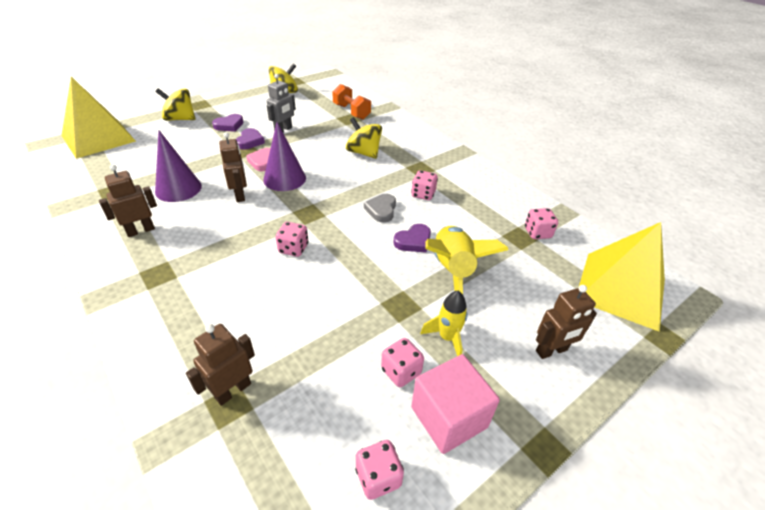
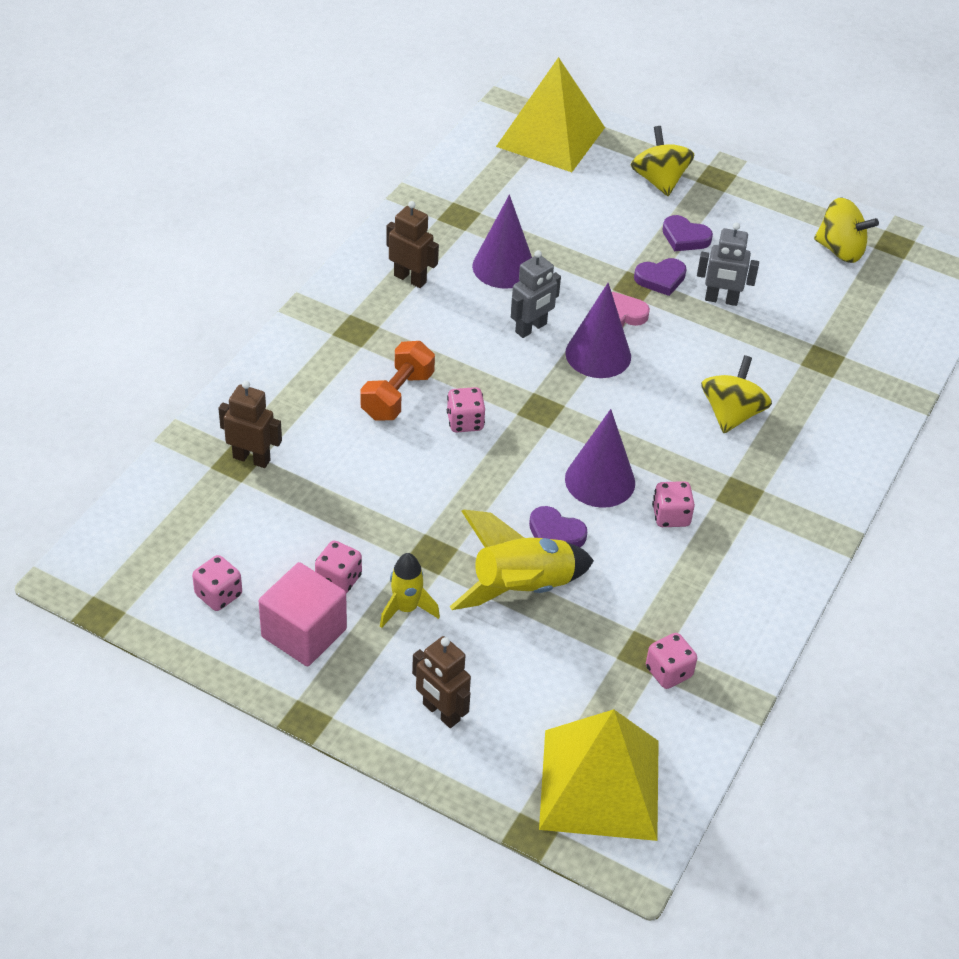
camera: 65 degrees right, 5 degrees up
(240, 195) = (531, 328): brown robot -> grey robot
(351, 112) = (849, 355): orange dumbbell -> orange dumbbell (397, 396)
(381, 210) = (600, 480): grey heart -> purple cone

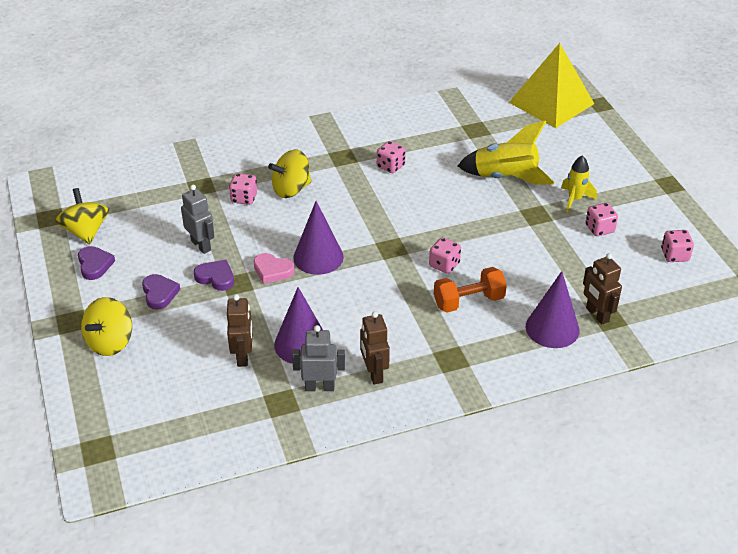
camera: 135 degrees left, 5 degrees down
(304, 633) = (640, 216): pink cube -> none
(441, 712) = (598, 155): brown robot -> brown robot (243, 356)
(531, 328) = (337, 294): grey robot -> grey robot (319, 387)
(551, 137) = (125, 428): yellow pyramid -> none
(555, 534) = (460, 189): purple heart -> purple heart (94, 265)
(600, 480) = (405, 198): purple cone -> purple cone (552, 328)
(668, 672) = (474, 118): pink dice -> pink dice (244, 198)

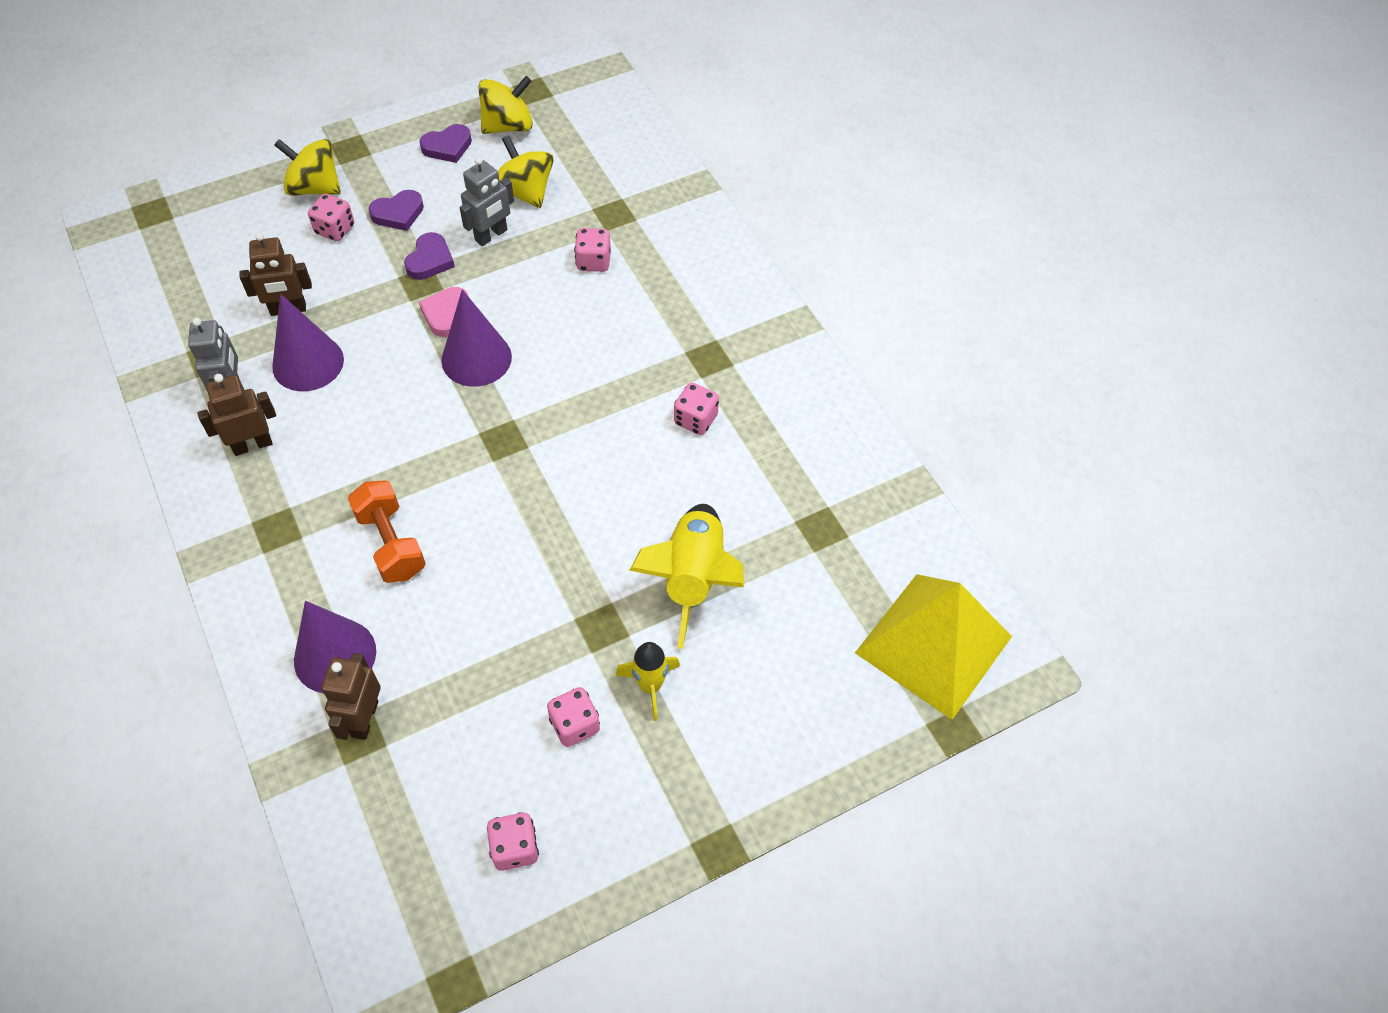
camera: 80 degrees right, 15 degrees up
(291, 189) = (621, 309): yellow spinning top -> yellow spinning top (525, 192)
(444, 265) = (469, 507): pink dice -> pink dice (335, 229)
(597, 315) = (364, 719): brown robot -> brown robot turned 45 degrees counterclockwise

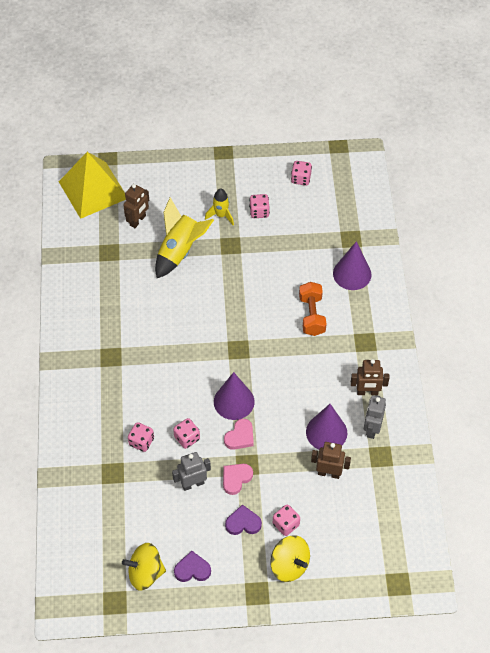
camera: 155 degrees left, 0 degrees up
(364, 719) = (346, 244): brown robot -> brown robot (138, 220)
(430, 260) = (236, 479): purple heart -> pink heart
(525, 192) = (158, 510): yellow spinning top -> none
(695, 420) = (137, 325): pink dice -> pink dice (187, 438)

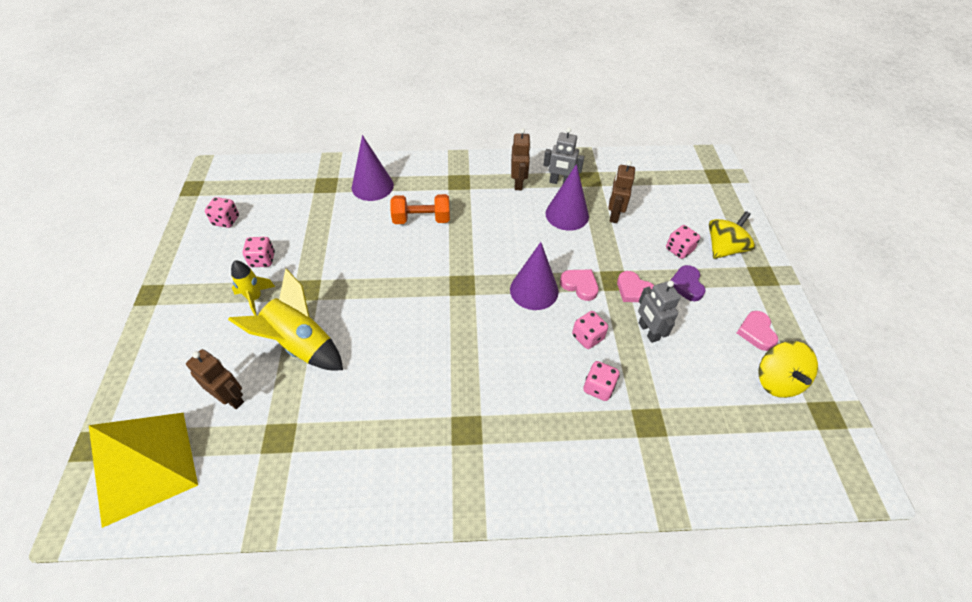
camera: 90 degrees left, 5 degrees down
(192, 569) = (756, 332): purple heart -> pink heart

